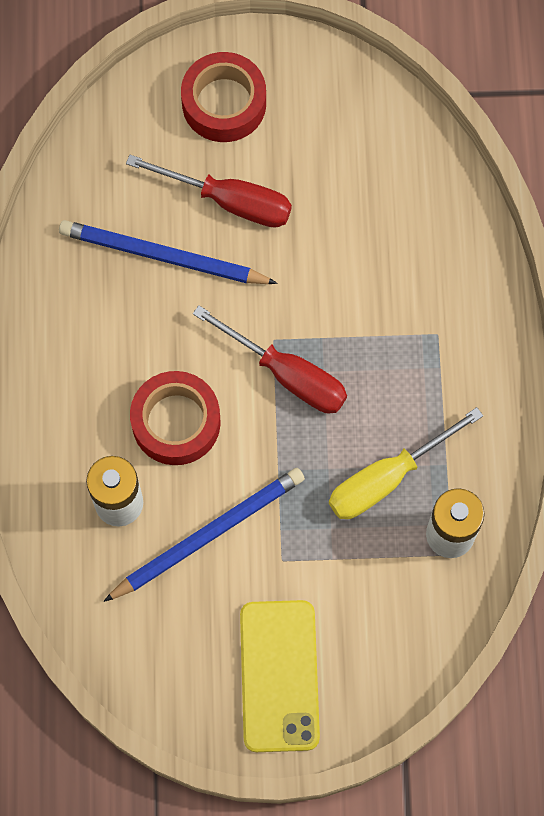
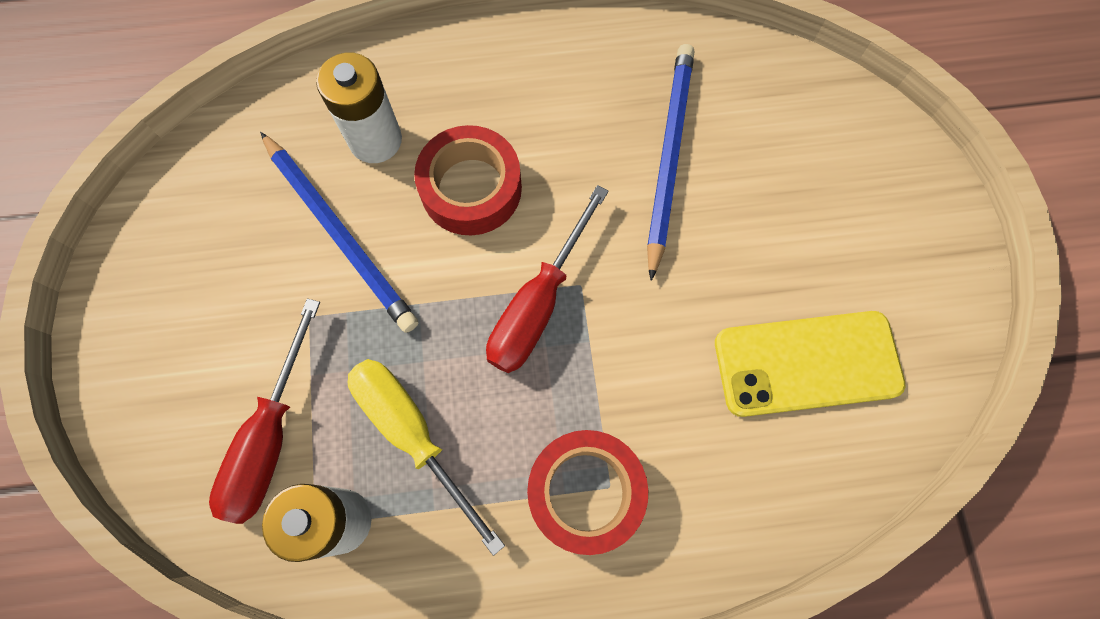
camera: 85 degrees right, 0 degrees up
(224, 103) = (873, 204): red tape -> red tape (585, 492)
(229, 201) = (749, 220): red screwdriver -> red screwdriver (270, 437)
(279, 676) = (172, 325): yellow phone -> yellow phone (807, 363)

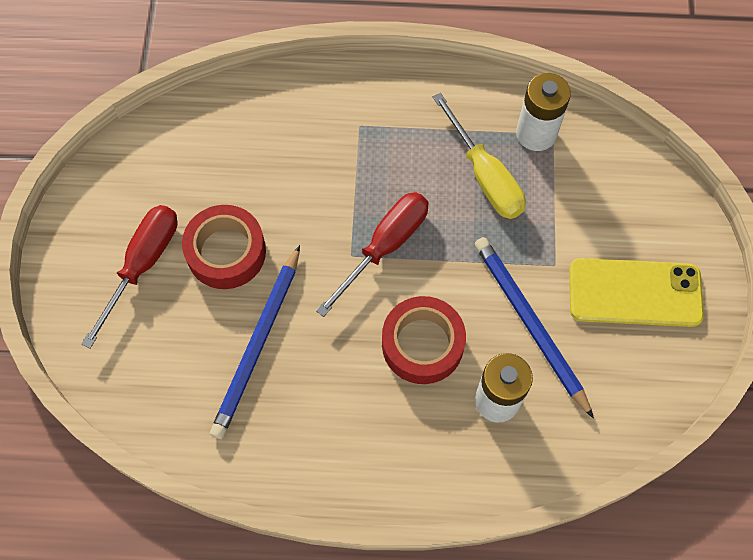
camera: 170 degrees left, 5 degrees down
(270, 437) = (582, 189): red screwdriver -> red screwdriver (142, 265)
(585, 492) = (376, 125): red tape -> red tape (226, 252)
(807, 363) = (205, 177): yellow phone -> yellow phone (635, 293)

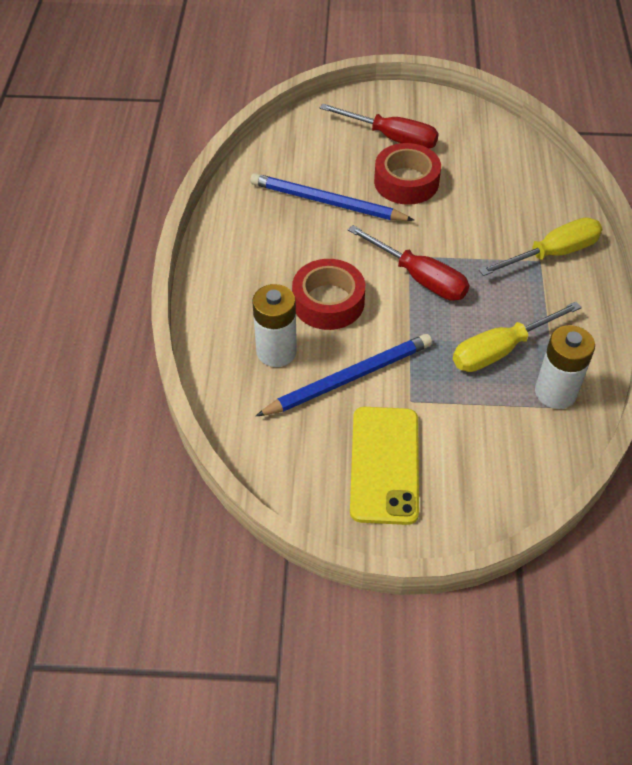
camera: 90 degrees right, 15 degrees down
(349, 112) = (552, 254): none -> yellow screwdriver

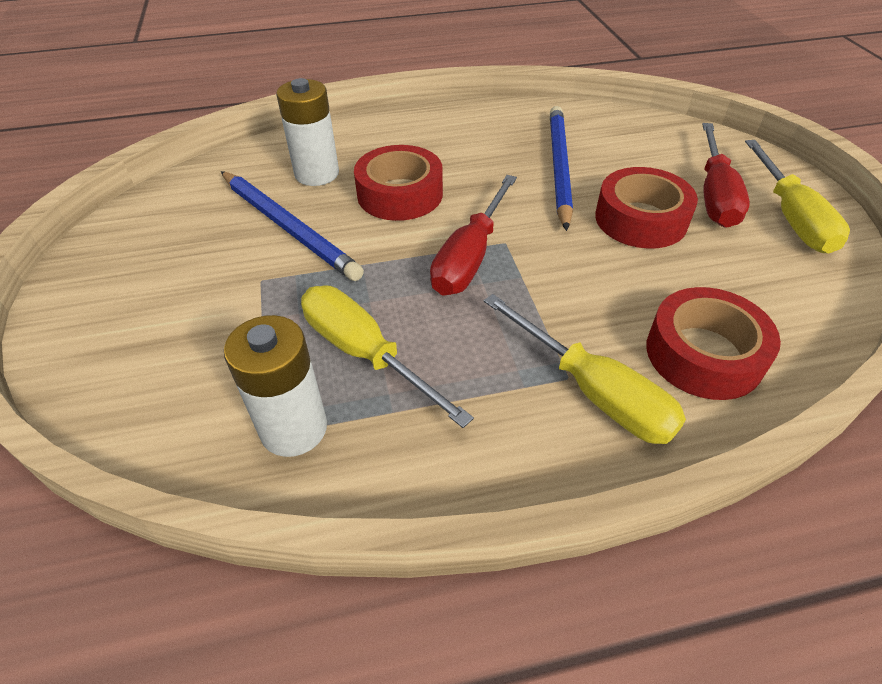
camera: 75 degrees right, 5 degrees down
(384, 464) = (161, 273): yellow phone -> none
(427, 115) = (791, 217): none -> yellow screwdriver
(534, 200) = (703, 354): none -> red tape

